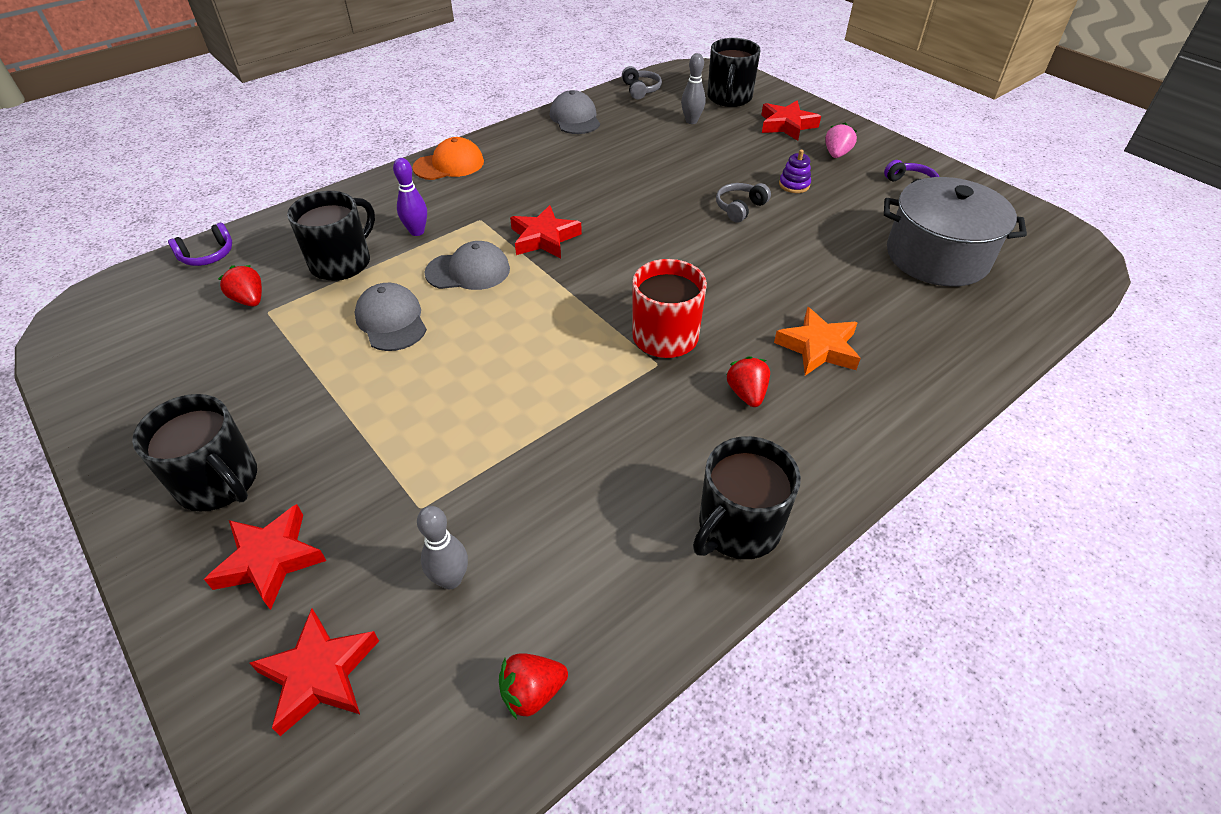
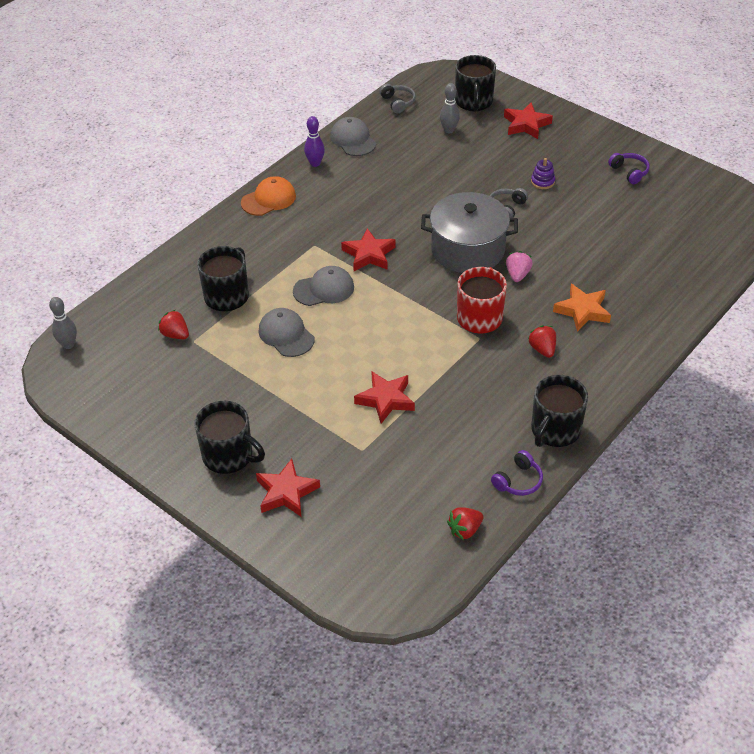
camera: 10 degrees left, 0 degrees up
(208, 255) = (122, 304): purple headphones -> purple headphones (518, 481)
(319, 674) = (346, 541): red star -> red star (385, 399)
(417, 231) = (271, 262): purple bowling pin -> purple bowling pin (315, 163)
(451, 579) = (397, 485): grey bowling pin -> grey bowling pin (68, 345)
(836, 154) = (570, 148): pink strawberry -> pink strawberry (517, 275)
(937, 256) = (654, 229): grey pot -> grey pot (468, 249)

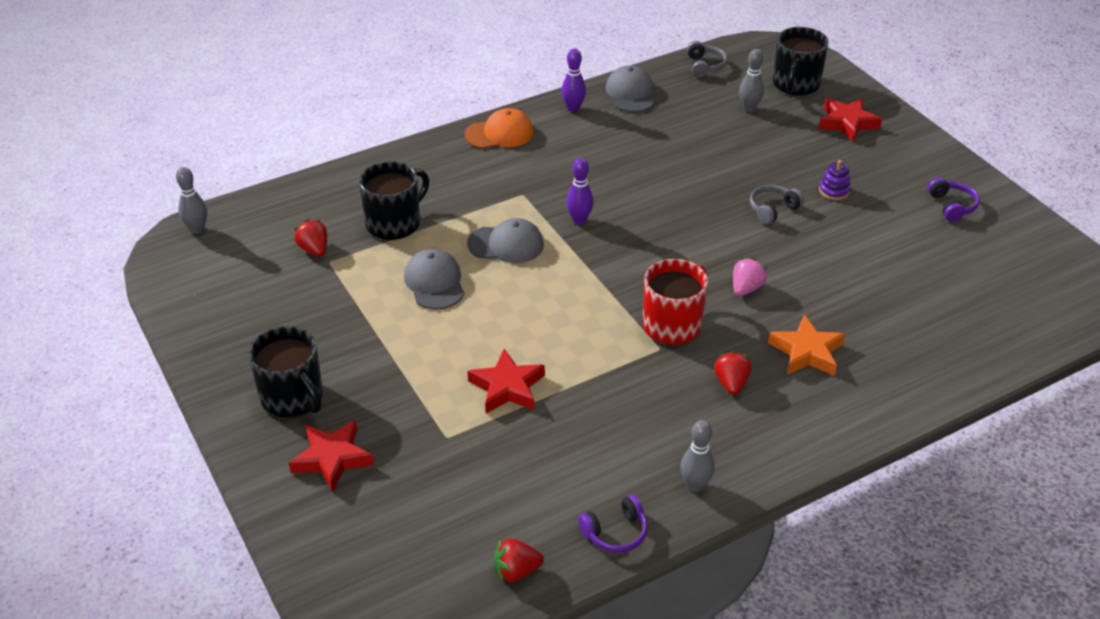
camera: 20 degrees right, 5 degrees down
(369, 254) = (579, 220): red star -> purple bowling pin
(468, 249) = (700, 244): grey pot -> none
(554, 430) = (695, 485): black mug -> grey bowling pin

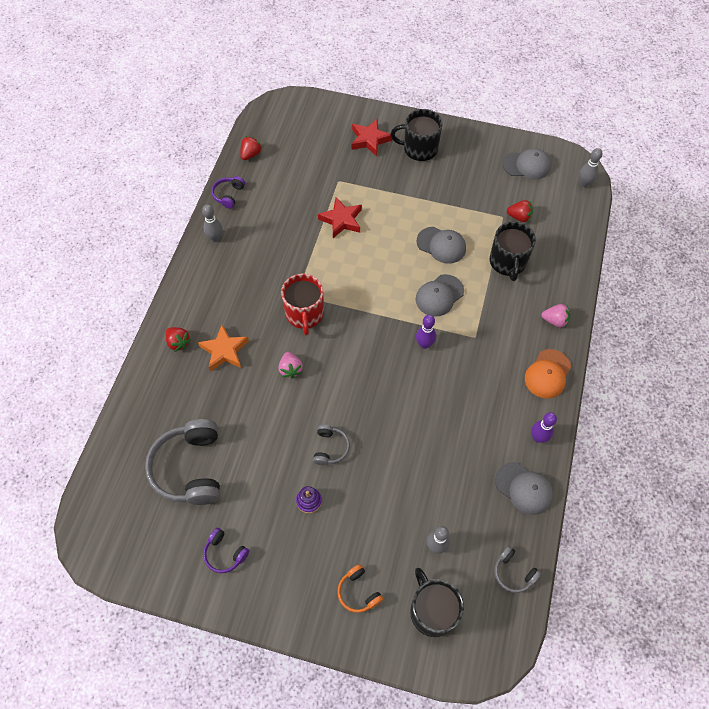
camera: 135 degrees right, 20 degrees up
(215, 287) = (526, 165): none -> grey cap
(430, 158) = (554, 320): none -> pink strawberry
(731, 383) = (245, 301): red strawberry -> red strawberry (178, 342)
(847, 123) = (358, 592): red star -> orange headphones
(938, 280) = (190, 468): none -> grey headphones

